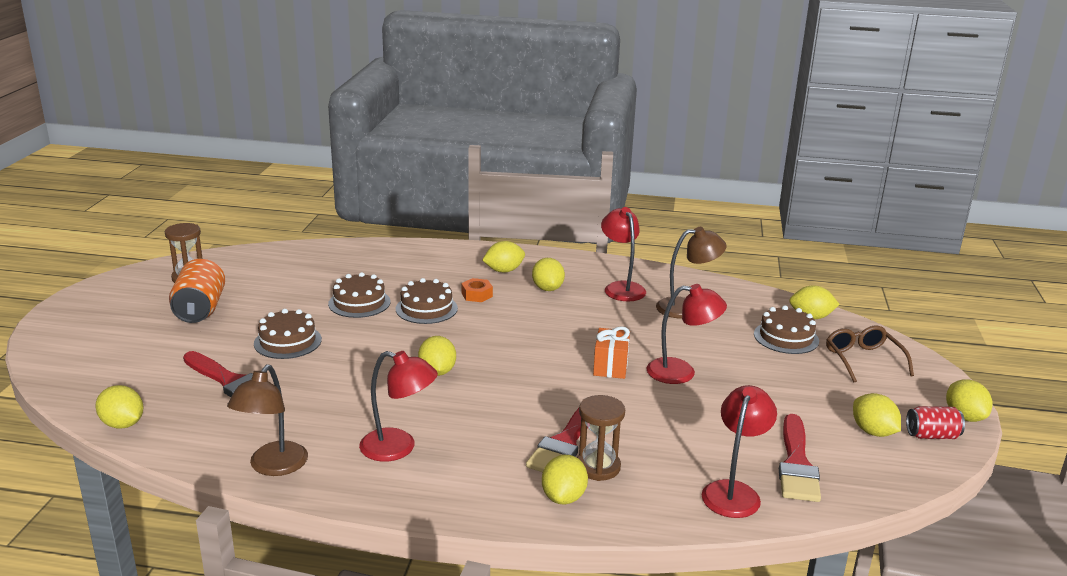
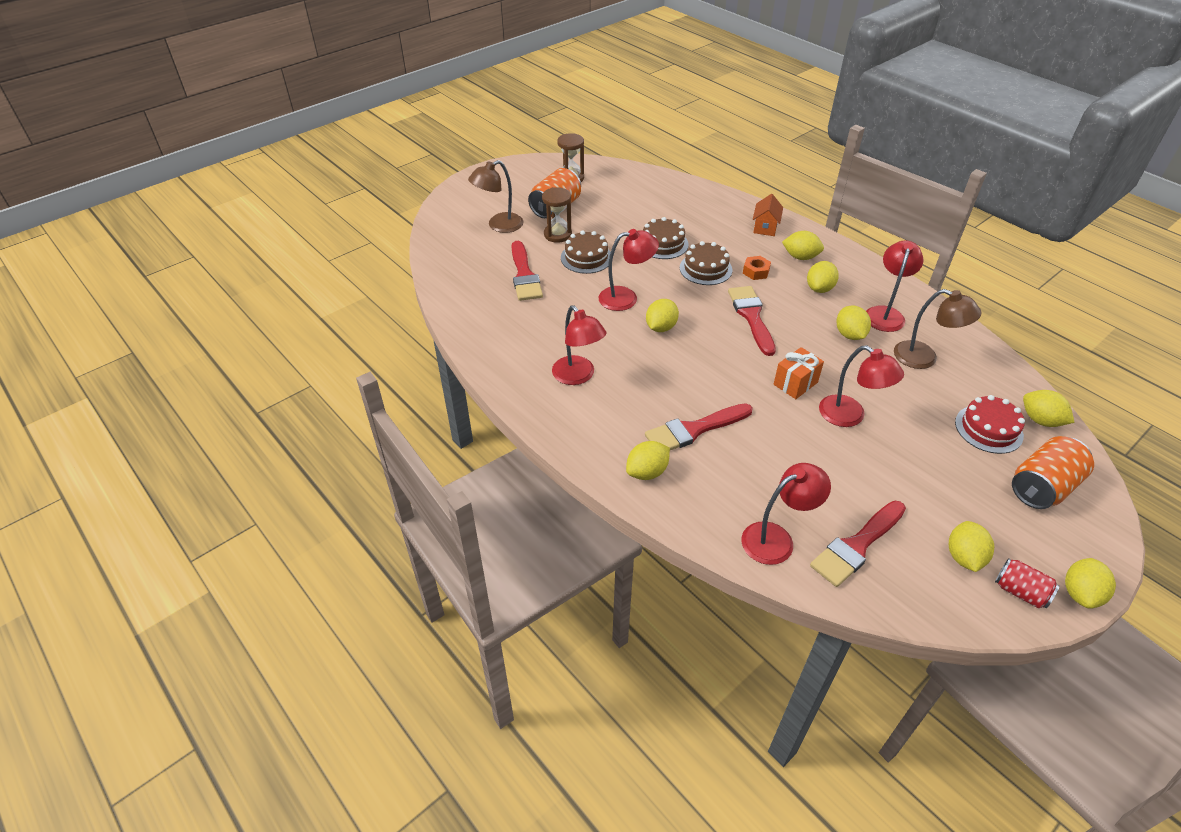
camera: 40 degrees right, 20 degrees up
(123, 424) = (441, 279): yellow lemon -> yellow lemon (849, 335)
(273, 467) = (493, 352): brown lamp -> brown lamp (499, 226)
(372, 360) = (626, 298): none -> red lamp
(445, 258) = (765, 227): none -> orange house
(513, 331) = (751, 317): none -> red brush
(598, 467) = (695, 462): brown hourglass -> brown hourglass (557, 234)
(786, 337) = (988, 429): brown cake -> red cake
(863, 360) = (1042, 487): brown glasses -> orange can

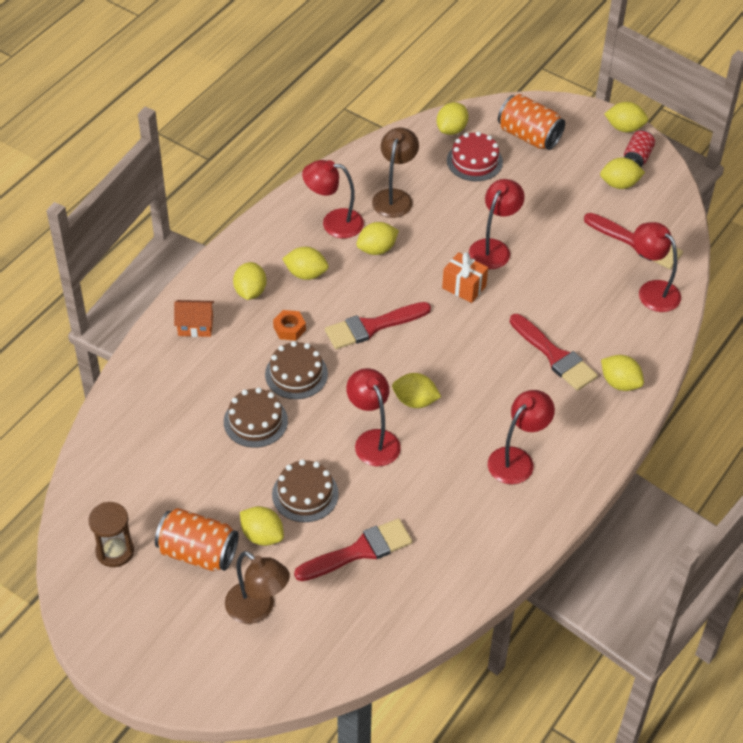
camera: 105 degrees left, 5 degrees up
(557, 234) = (262, 535): brown hourglass -> yellow lemon

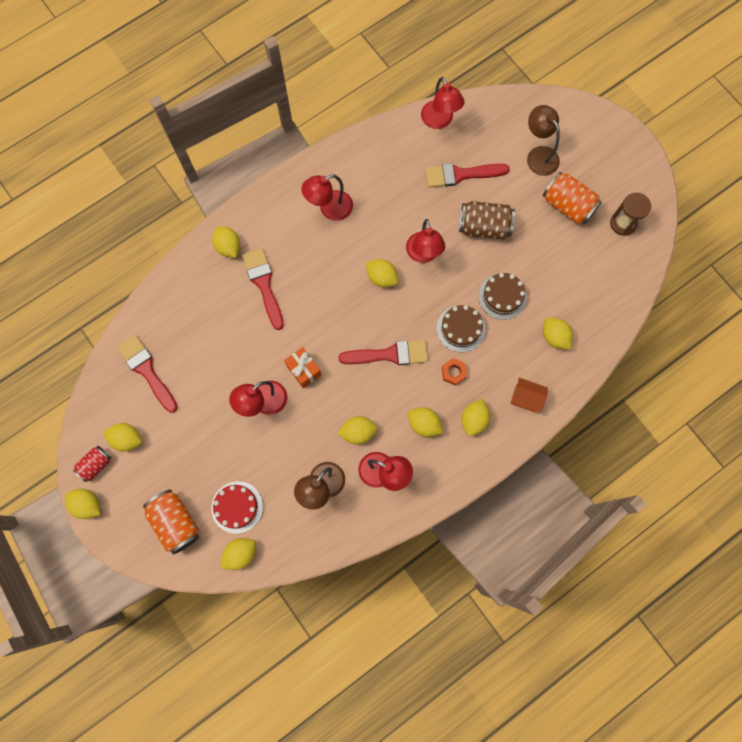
camera: 160 degrees left, 25 degrees up
(262, 535) = (522, 205): yellow lemon -> yellow lemon (554, 337)
(305, 494) = (484, 227): brown cake -> brown can
(652, 290) = (160, 320): red lamp -> red lamp (439, 121)

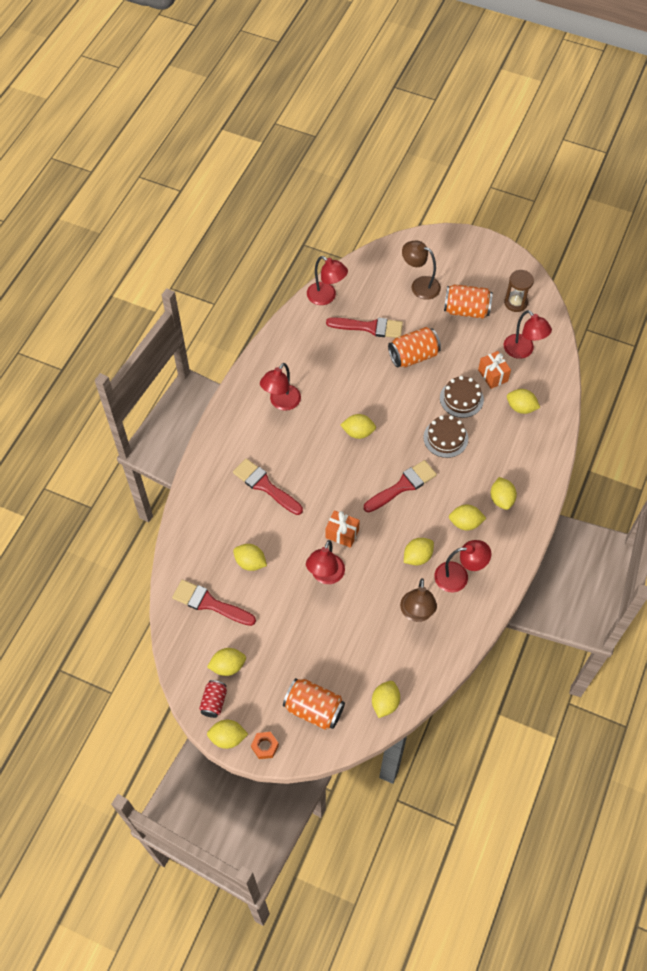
camera: 30 degrees left, 15 degrees down
(228, 247) = (216, 472): yellow lemon -> yellow lemon (250, 562)
(237, 507) = (357, 668): red cake -> none
(423, 254) = (379, 399): red lamp -> red lamp (523, 351)
(453, 372) = (462, 473): orange nut -> orange nut (265, 746)
(461, 174) = (369, 327): red brush -> red brush turned 135 degrees counterclockwise
(484, 227) = (413, 356): brown can -> orange can
(526, 398) = (530, 462): orange house -> none
(548, 288) = (492, 375): none -> orange gift

